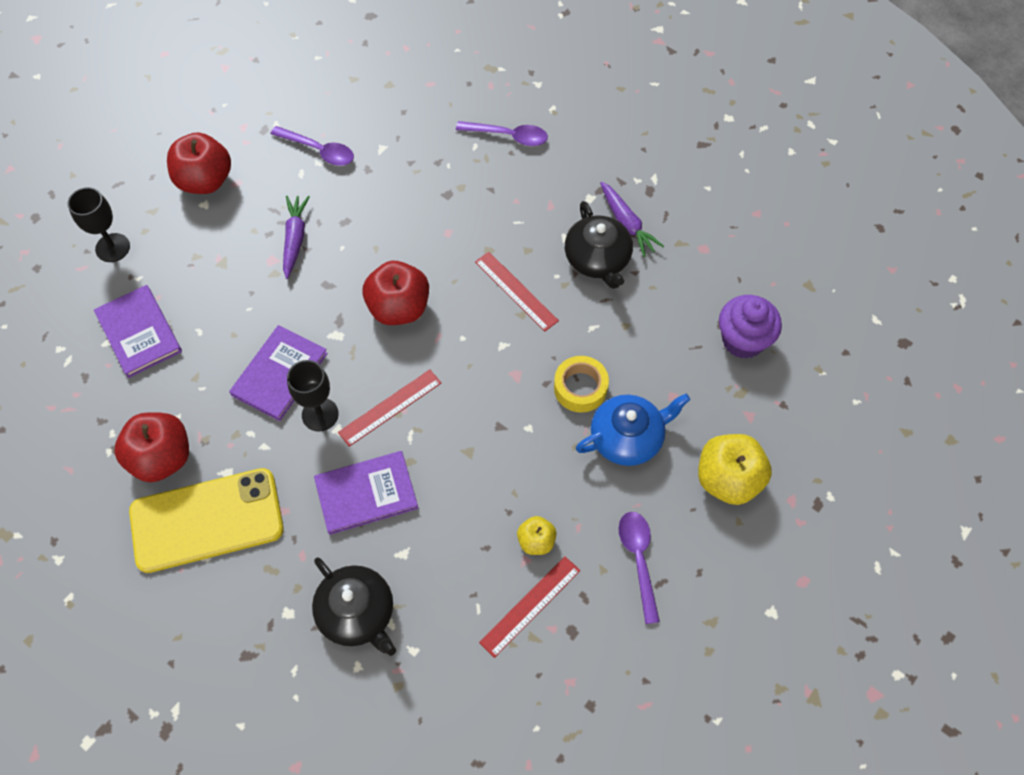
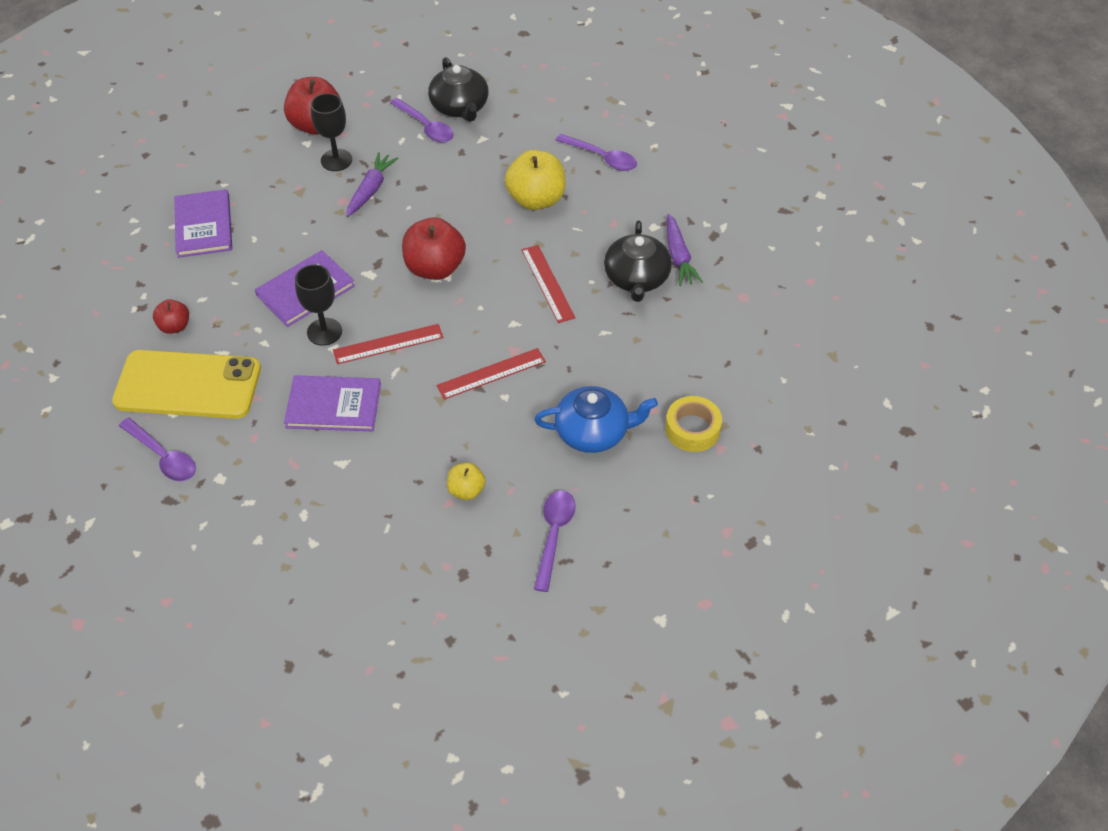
camera: 20 degrees right, 10 degrees down
(112, 248) = (214, 156): black goblet -> black goblet (336, 160)
(162, 458) = (175, 326): red apple -> red apple, size x0.54
(218, 609) = (163, 456): none -> purple spoon
(357, 613) = (279, 497): black teapot -> black teapot (460, 107)
(530, 606) = (435, 541): red ruler -> red ruler (491, 374)
(580, 388) = (568, 378): yellow tape -> yellow tape (692, 429)
(728, 479) = (672, 495): yellow apple -> yellow apple (536, 199)
(743, 340) = (744, 383): purple cupcake -> none

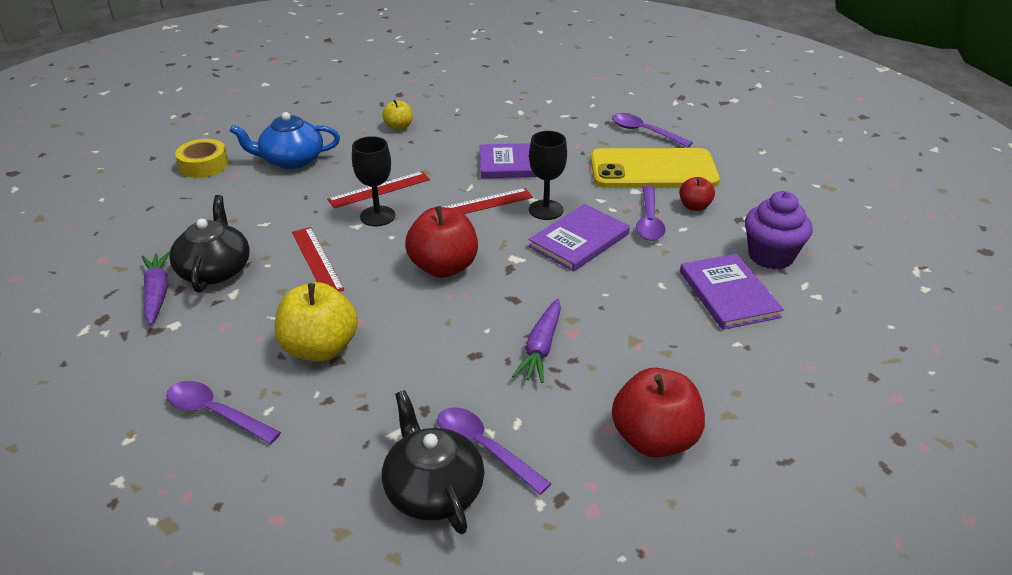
camera: 175 degrees right, 15 degrees down
(142, 261) = (770, 256): none -> purple cupcake
(336, 160) = (602, 385): black goblet -> black goblet (377, 216)
(554, 535) = (332, 111): purple spoon -> purple spoon (649, 221)

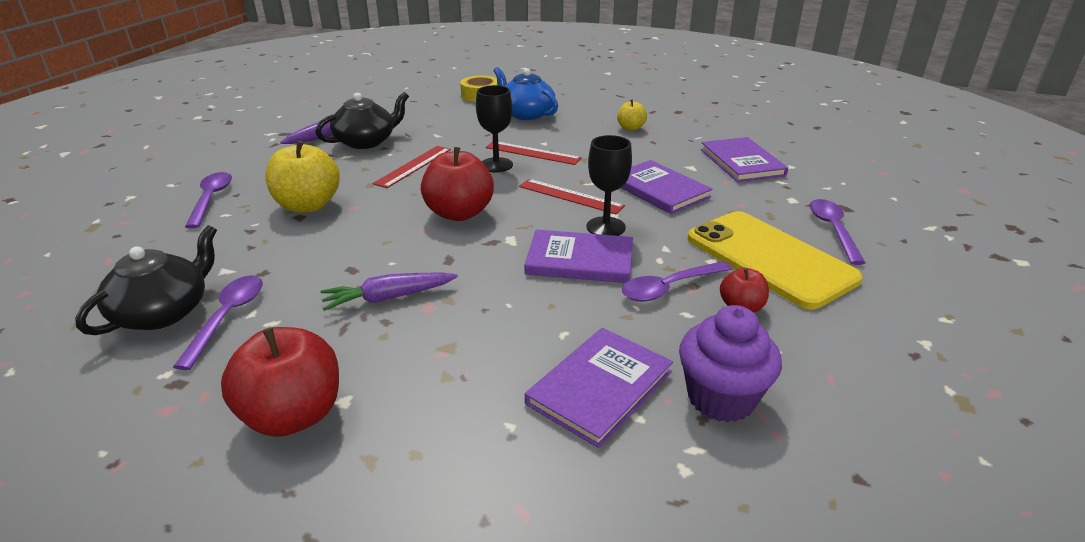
camera: 55 degrees right, 5 degrees down
(520, 114) = (742, 162): none -> purple book

